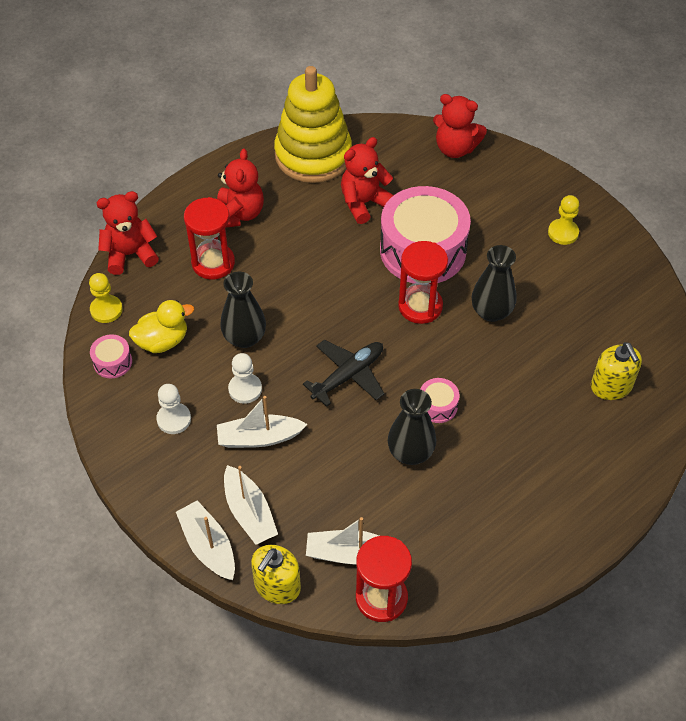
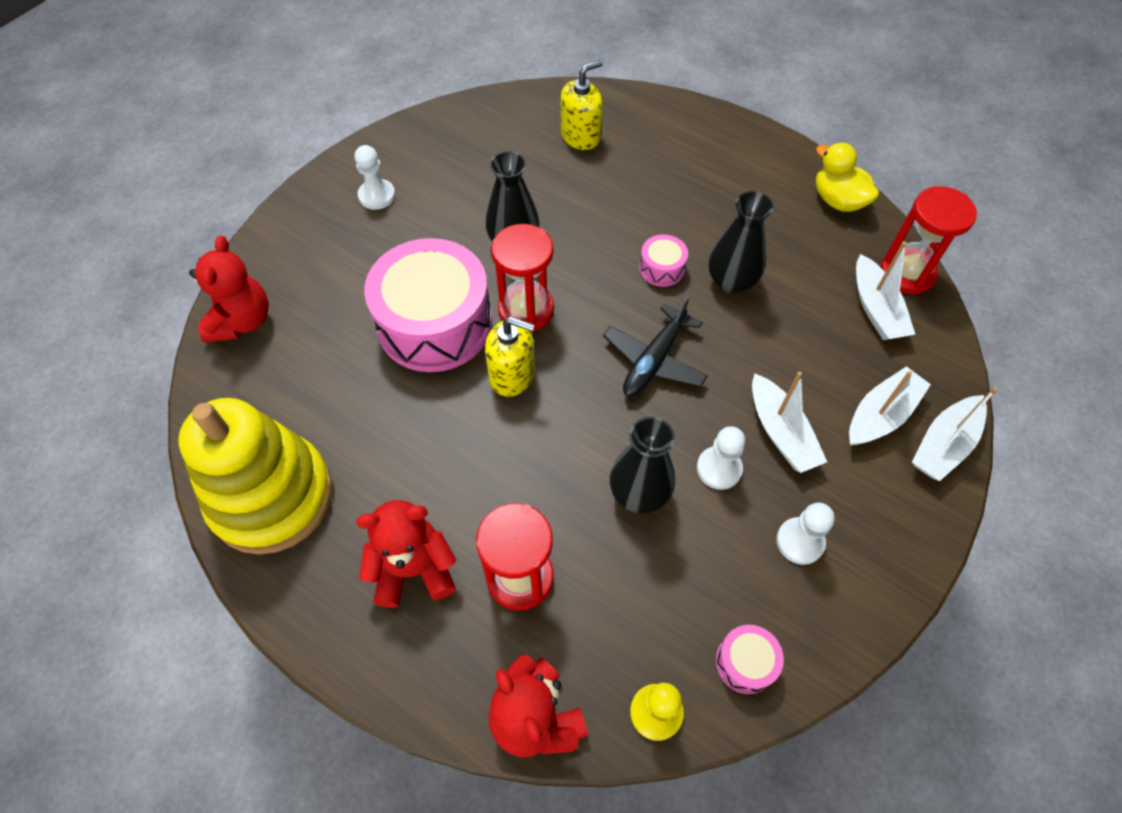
camera: 105 degrees left, 5 degrees up
(163, 341) = (683, 602): yellow duck -> yellow duck (837, 200)
(277, 586) = (948, 364): yellow soap dispenser -> yellow soap dispenser (512, 375)
(348, 375) = (654, 360): black plane -> black plane turned 90 degrees counterclockwise
(364, 203) = (362, 407): red teddy bear -> none
(563, 233) = (377, 196): yellow pawn -> white pawn

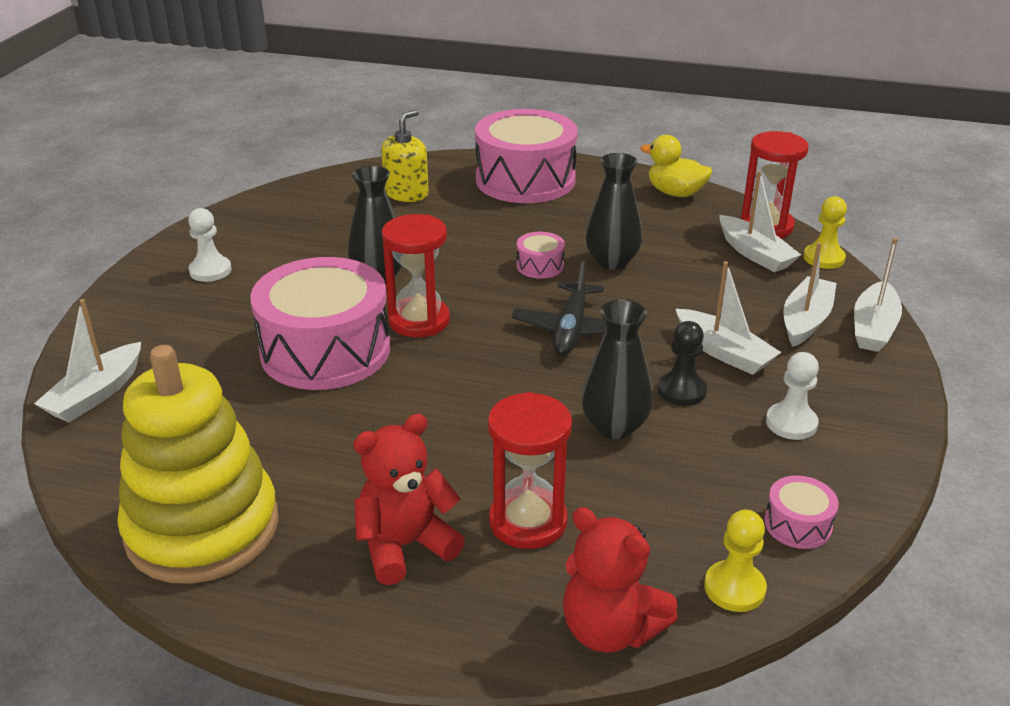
camera: 20 degrees left, 25 degrees down
(242, 321) = (96, 394): red teddy bear -> white boat
(512, 375) = (431, 370): yellow soap dispenser -> none
(698, 144) = (525, 180): none -> pink drum
(719, 469) = (681, 390): white pawn -> black pawn
(943, 334) = (824, 258): none -> yellow pawn

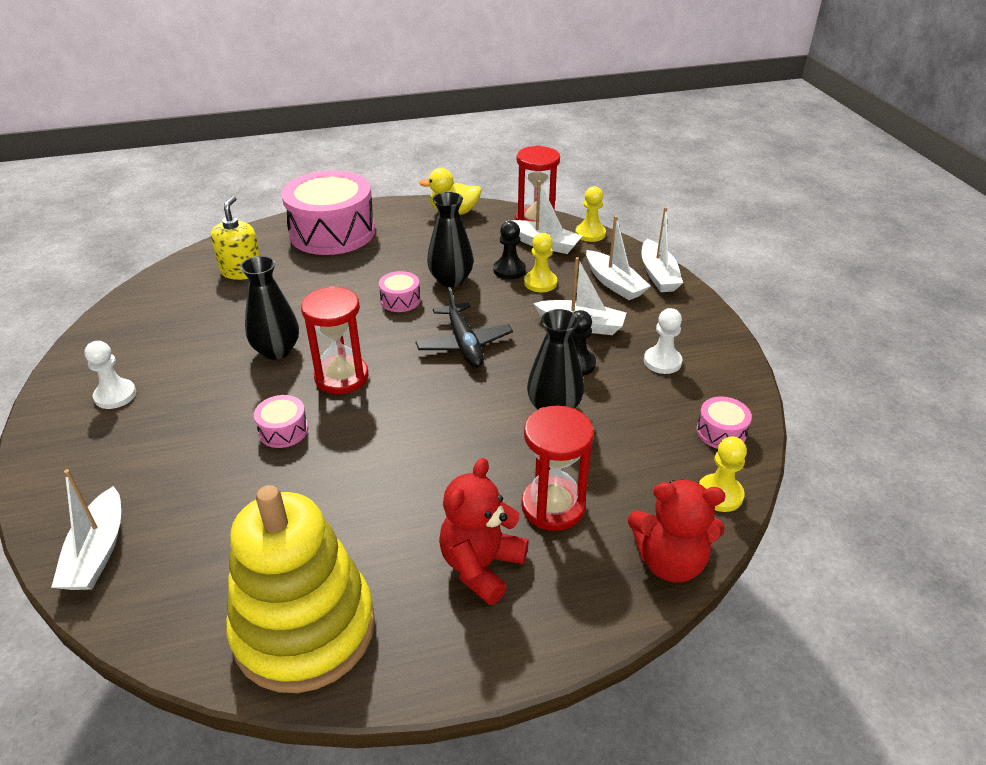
camera: 30 degrees left, 5 degrees up
(325, 350) = (283, 430): pink drum -> pink drum, size x0.42
(688, 270) = (509, 270): none -> black pawn
(713, 293) = (540, 283): none -> yellow pawn
(806, 320) = (614, 283): white boat -> white boat turned 150 degrees clockwise

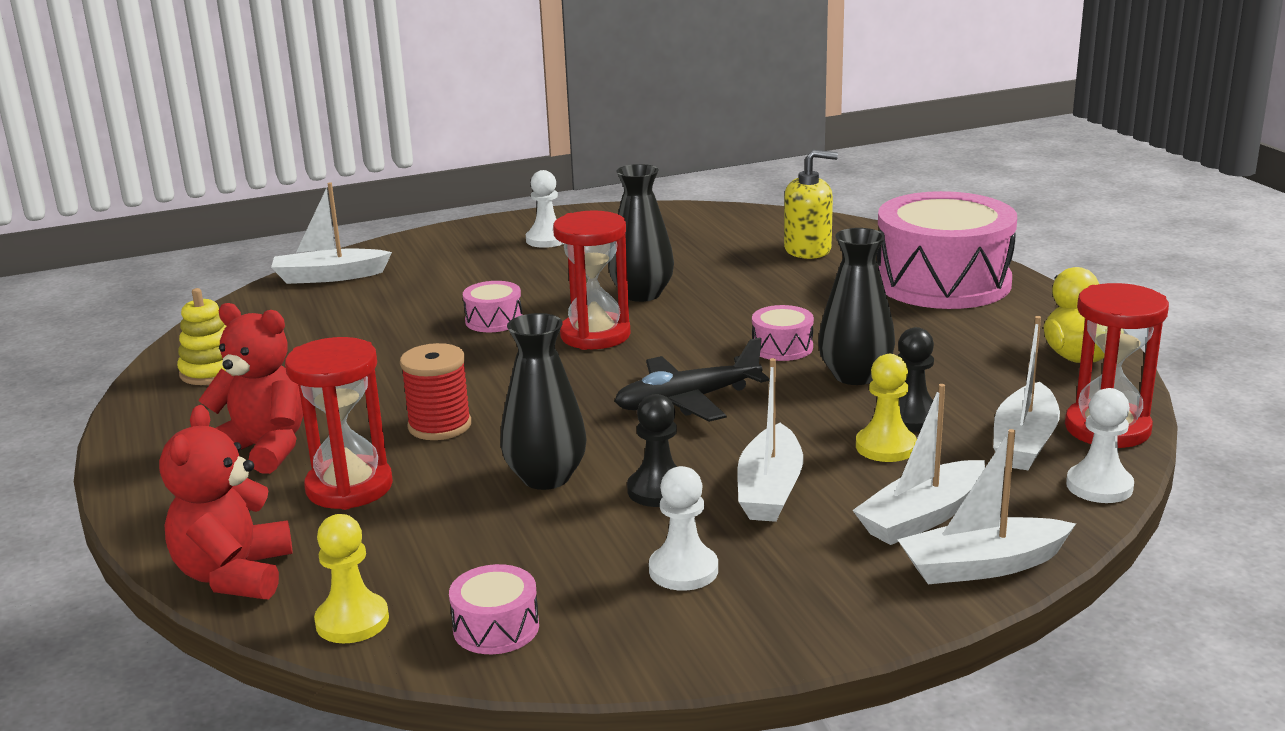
camera: 85 degrees right, 15 degrees down
(304, 628) = (211, 372): yellow stacking toy -> yellow stacking toy, size x0.44
(467, 460) = (439, 426): none -> red spool
(590, 234) = (1099, 486): yellow pawn -> white pawn

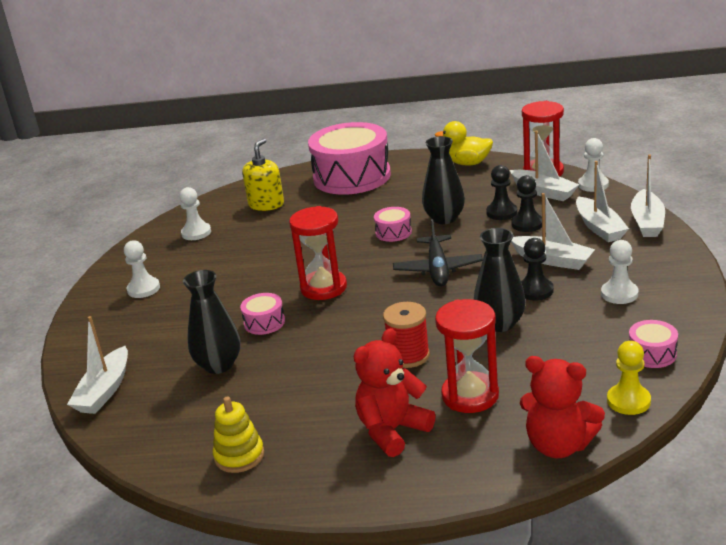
camera: 65 degrees left, 5 degrees up
(642, 294) = (277, 265): black vase -> black vase (219, 365)
(700, 231) = (196, 233): none -> white pawn
(886, 447) = (527, 224): yellow pawn -> black pawn

